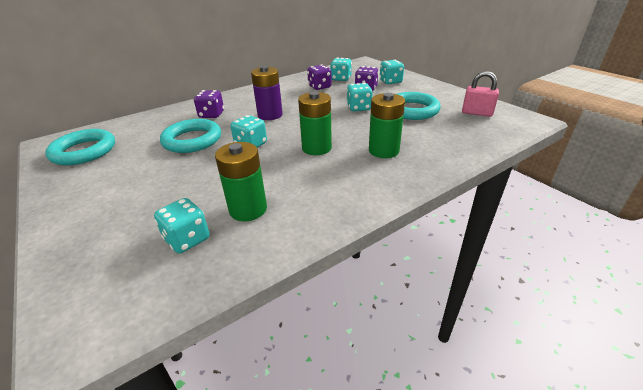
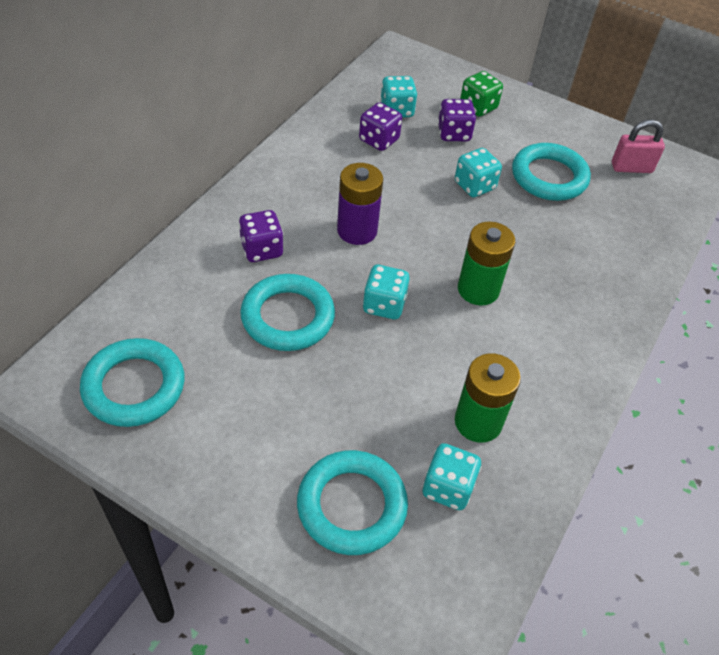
camera: 30 degrees left, 15 degrees up
(117, 231) = (352, 505): none -> turquoise ring
(383, 150) = (563, 274): green battery -> none
(390, 82) = (478, 107): turquoise dice -> green dice

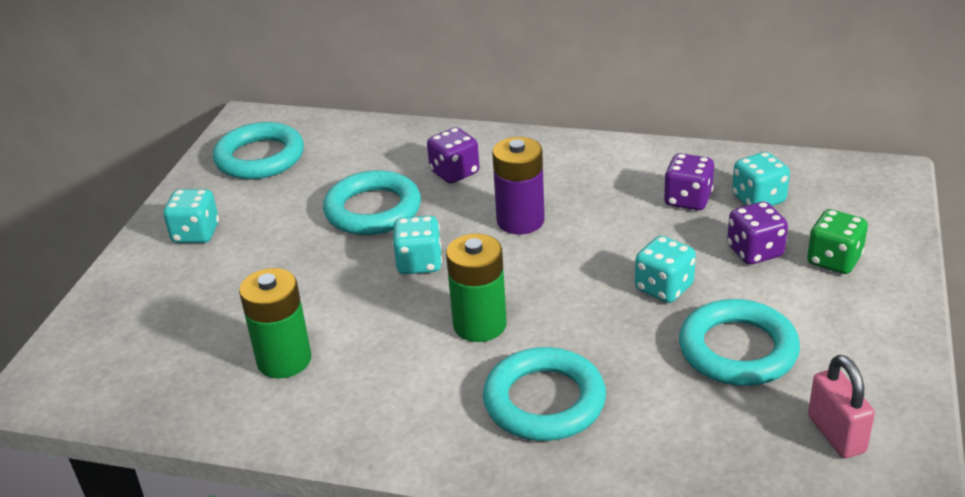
camera: 80 degrees right, 15 degrees down
(352, 505) = (165, 299): turquoise ring -> turquoise ring (544, 401)
(448, 488) = (196, 354): turquoise dice -> turquoise dice (196, 234)

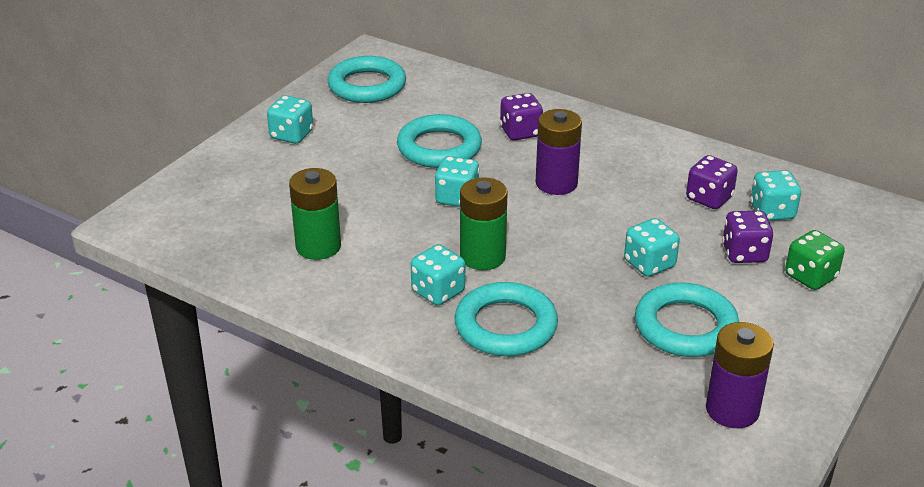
camera: 15 degrees right, 0 degrees up
(449, 380) = (438, 292): none -> turquoise dice
(836, 434) = (732, 410): pink padlock -> purple battery

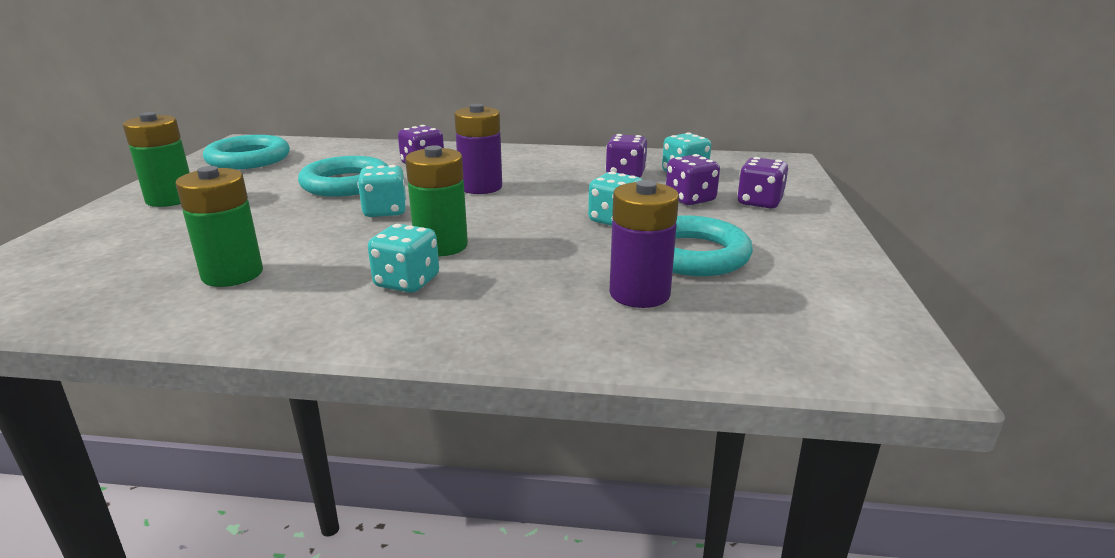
camera: 25 degrees left, 10 degrees down
(291, 135) = (170, 199): turquoise dice -> green battery
(505, 326) = (507, 293): turquoise ring -> none
(732, 410) = (807, 306): purple battery -> purple battery (639, 294)
(810, 277) = (759, 202): green dice -> purple dice

